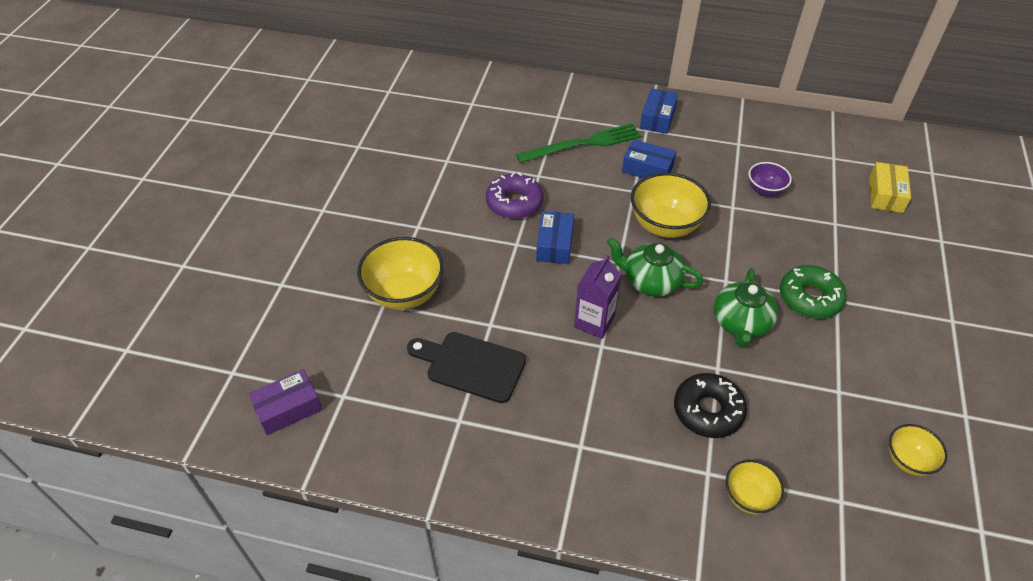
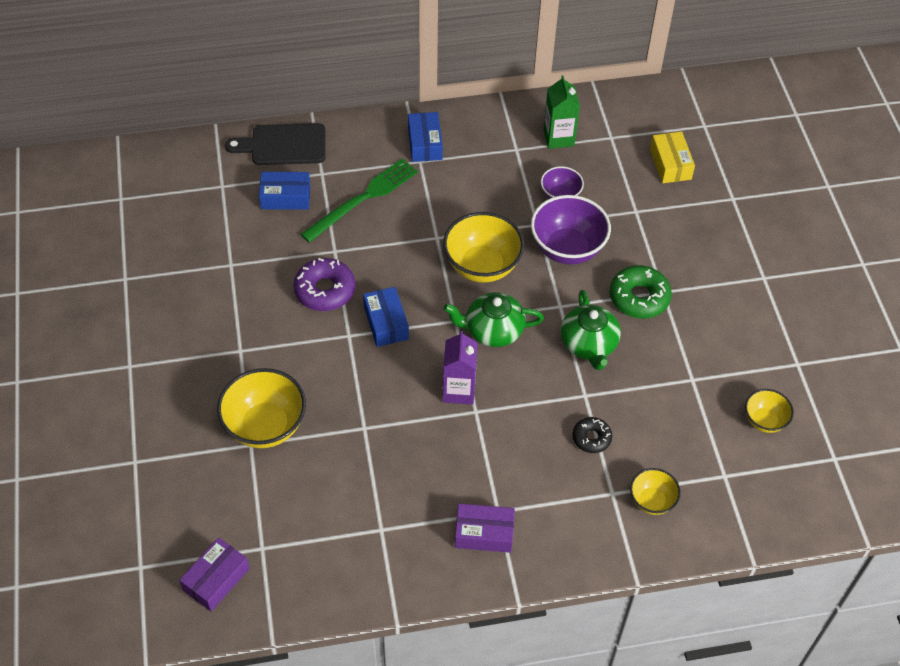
camera: 25 degrees left, 5 degrees up
(471, 365) = (366, 474): black cutting board -> black cutting board (283, 145)
(557, 462) = (484, 533): none -> purple box
(647, 169) = (439, 208): blue box -> blue box (285, 197)
(708, 411) = (591, 438): black donut -> black donut, size x0.60
(753, 235) = (567, 248): none -> purple bowl
(782, 145) = (558, 137): none -> green carton

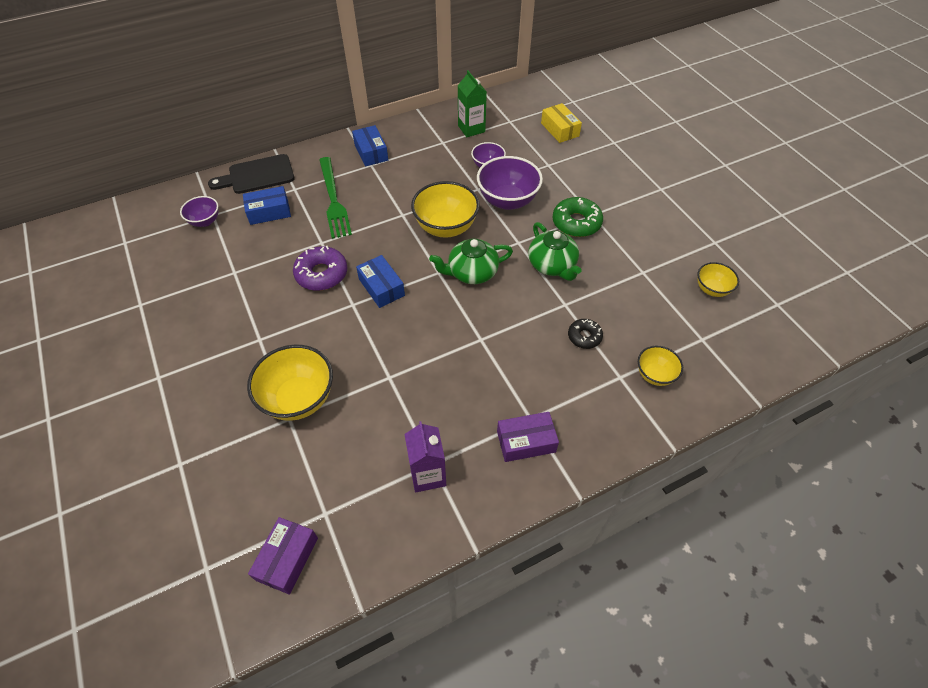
camera: 15 degrees left, 0 degrees up
(212, 192) = (205, 221): none -> purple bowl
(363, 198) = (333, 200): green fork -> green fork turned 135 degrees clockwise
(459, 390) = (460, 326): purple carton -> purple carton (428, 474)

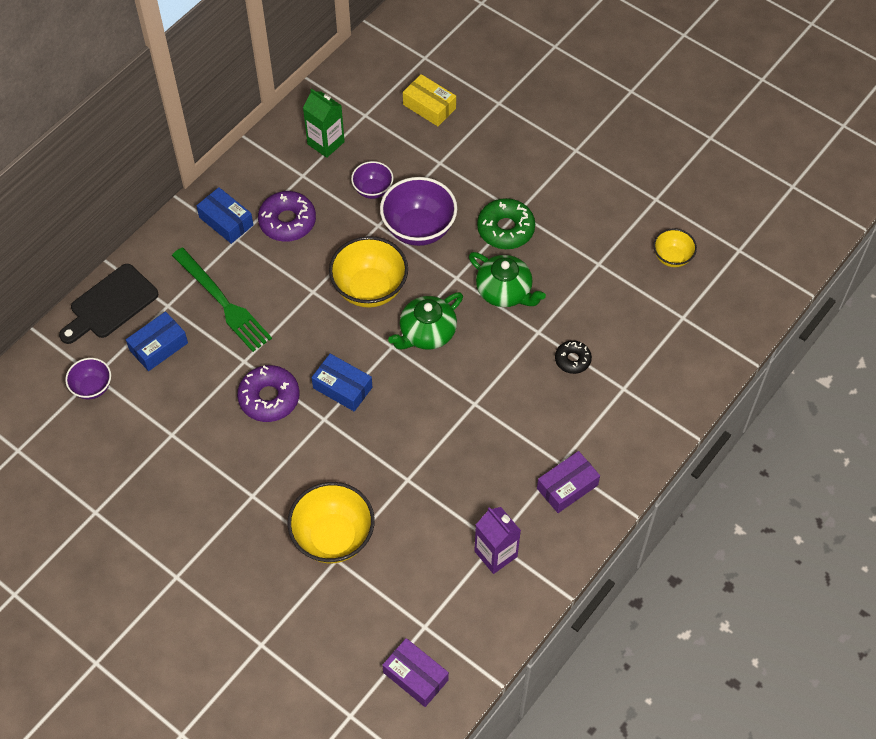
camera: 25 degrees left, 5 degrees up
(287, 558) = (415, 676): purple box -> purple box turned 45 degrees counterclockwise
(413, 166) = (287, 221): none -> purple donut
(654, 375) = (654, 373): yellow bowl -> none

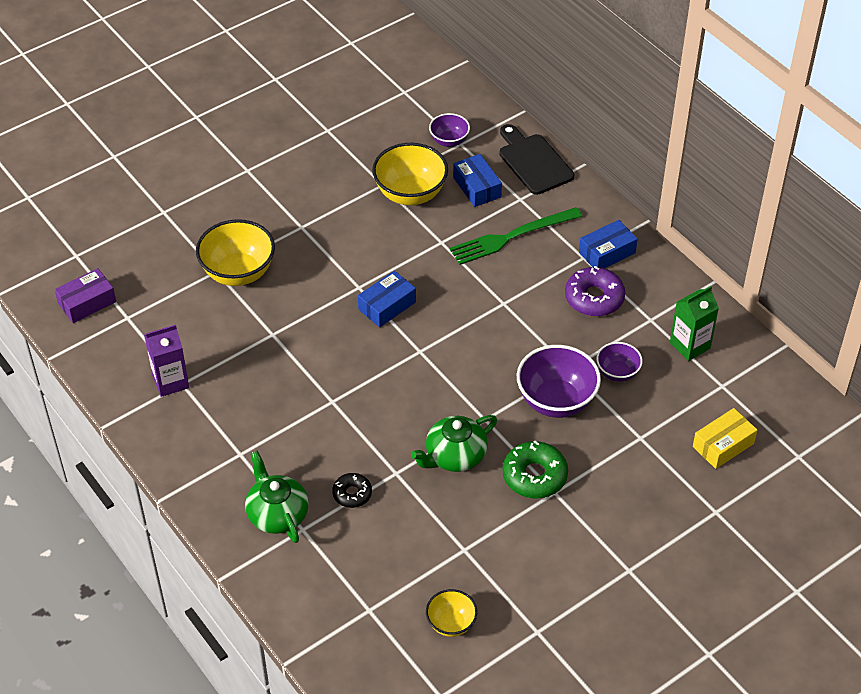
camera: 105 degrees right, 10 degrees down
(269, 398) = (395, 253): purple donut -> none
(370, 289) = (493, 347): yellow bowl -> yellow bowl (410, 194)
(426, 333) = (425, 381): green teapot -> green teapot (277, 514)
(567, 487) = (213, 452): purple box -> none

